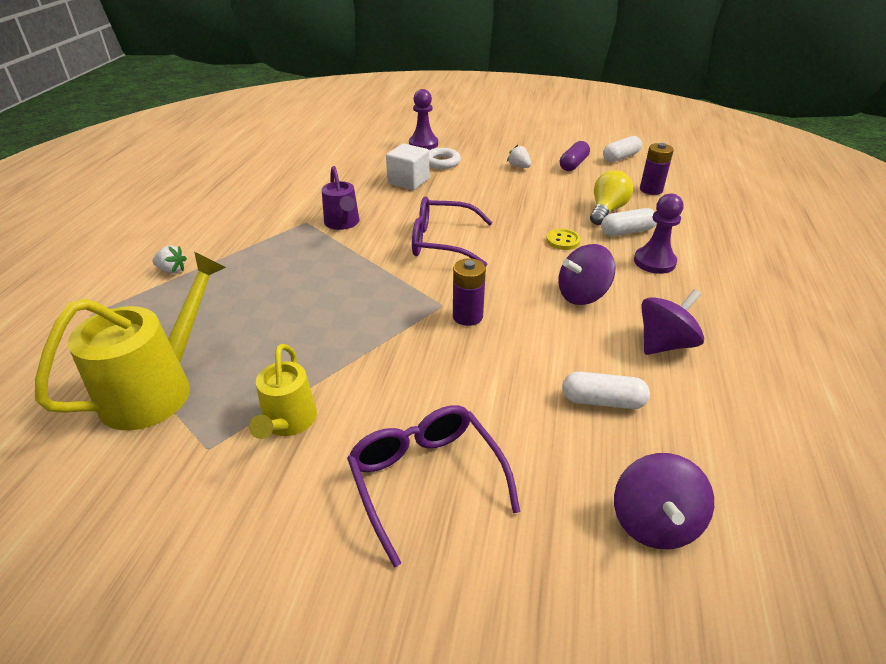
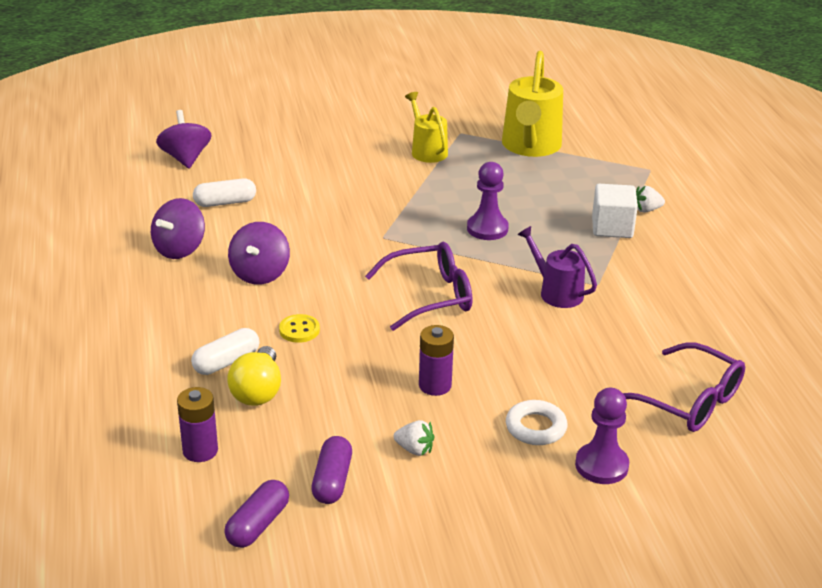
camera: 155 degrees right, 5 degrees down
(408, 181) = (546, 375): white cube -> white cube (612, 227)
(426, 479) = (322, 147): purple glasses -> purple glasses (689, 401)
(467, 316) = (355, 233): purple battery -> purple battery (435, 385)
(582, 295) = (260, 274): purple spinning top -> purple spinning top turned 150 degrees clockwise
(620, 157) = (258, 525): white capsule -> purple capsule
(654, 262) = (191, 327): purple pawn -> purple pawn (487, 229)

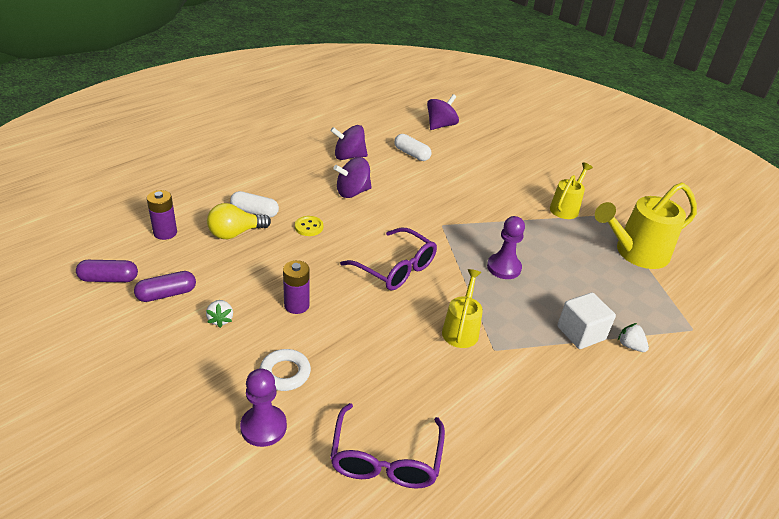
camera: 55 degrees right, 5 degrees up
(556, 292) = (461, 329): purple watering can -> yellow watering can

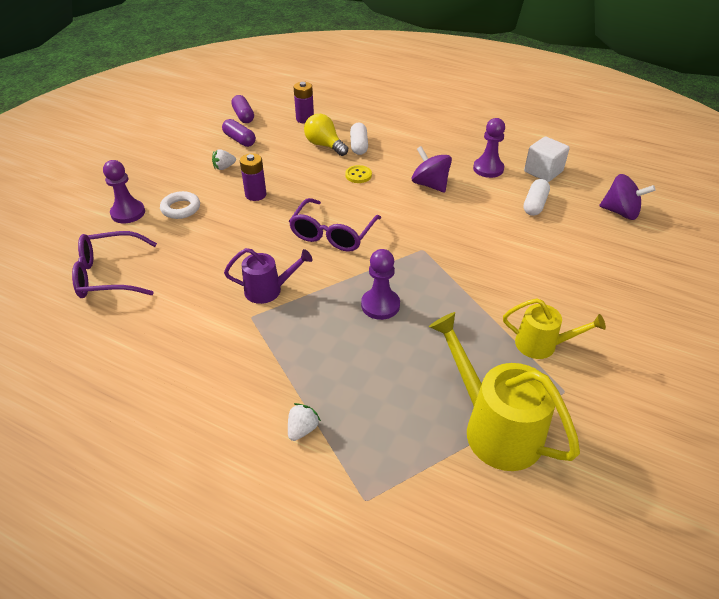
camera: 75 degrees right, 5 degrees up
(349, 156) = (488, 169): purple spinning top -> purple pawn
(461, 329) = (269, 290): yellow watering can -> purple watering can
(581, 333) = (304, 381): white cube -> white cube (543, 171)

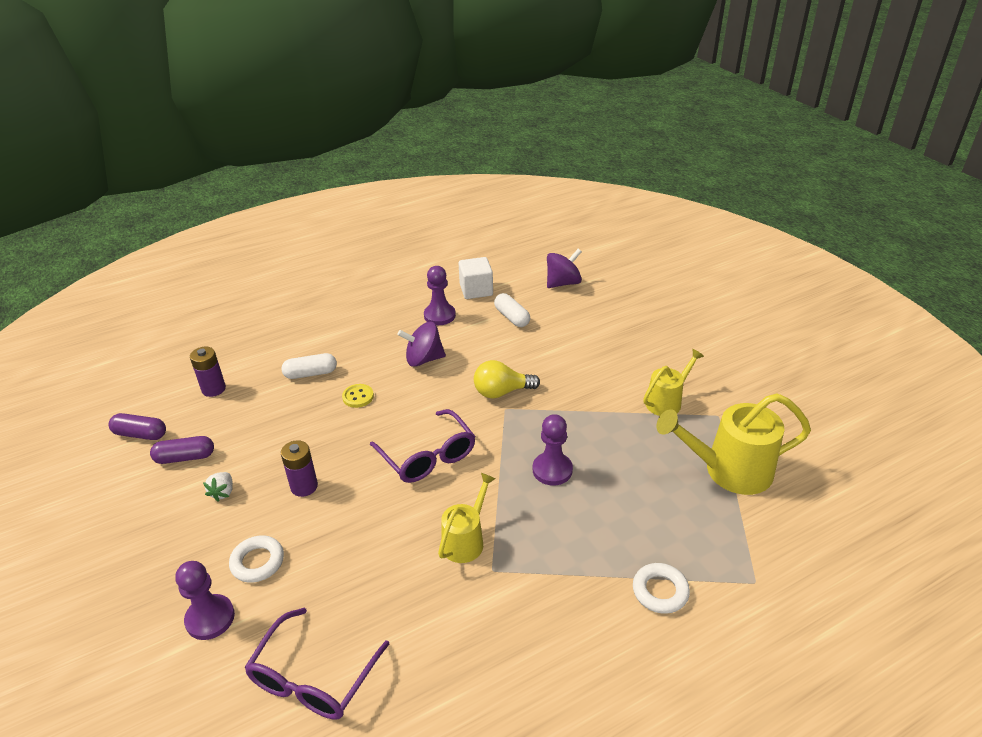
camera: 55 degrees left, 5 degrees down
(269, 290) = (466, 540): purple watering can -> yellow watering can
(302, 429) = (660, 591): white strawberry -> white ring
(324, 145) = (280, 396): yellow light bulb -> yellow light bulb (501, 392)
(359, 146) = (311, 373): white capsule -> white capsule turned 45 degrees counterclockwise

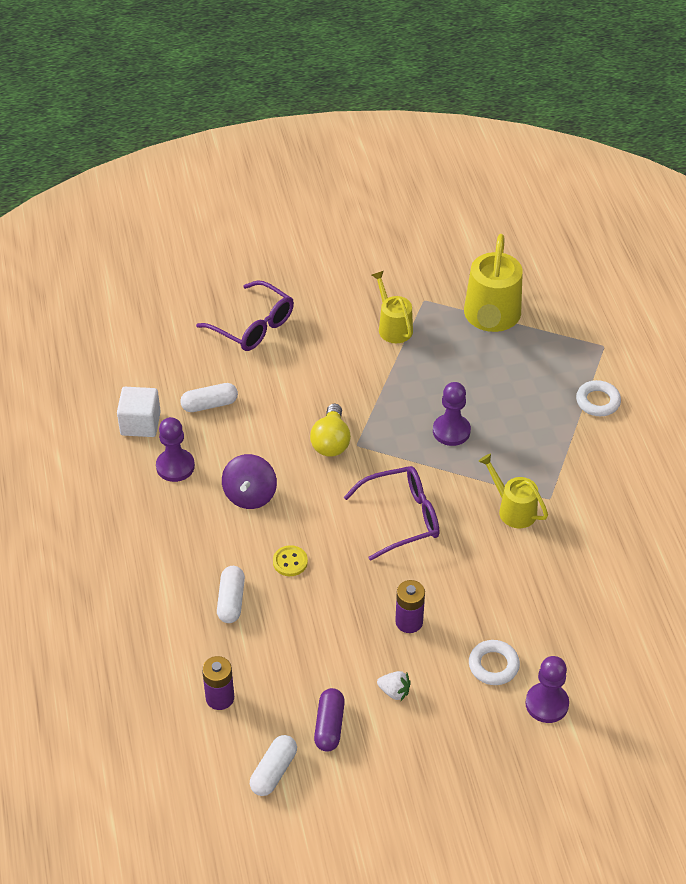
camera: 75 degrees left, 10 degrees up
(140, 434) = (274, 771): purple capsule -> white capsule
(313, 678) = (622, 633): purple glasses -> purple glasses (253, 326)
(563, 283) = (166, 345): purple spinning top -> none

